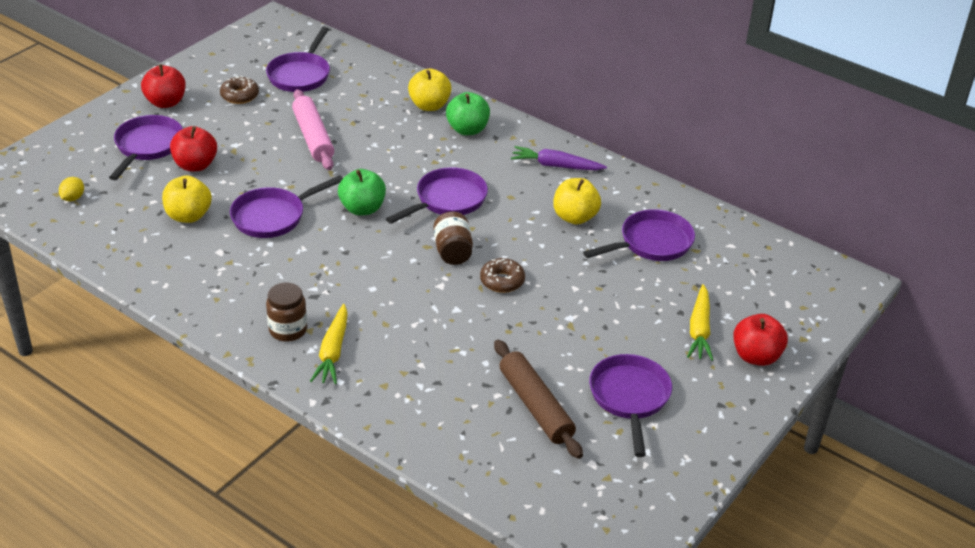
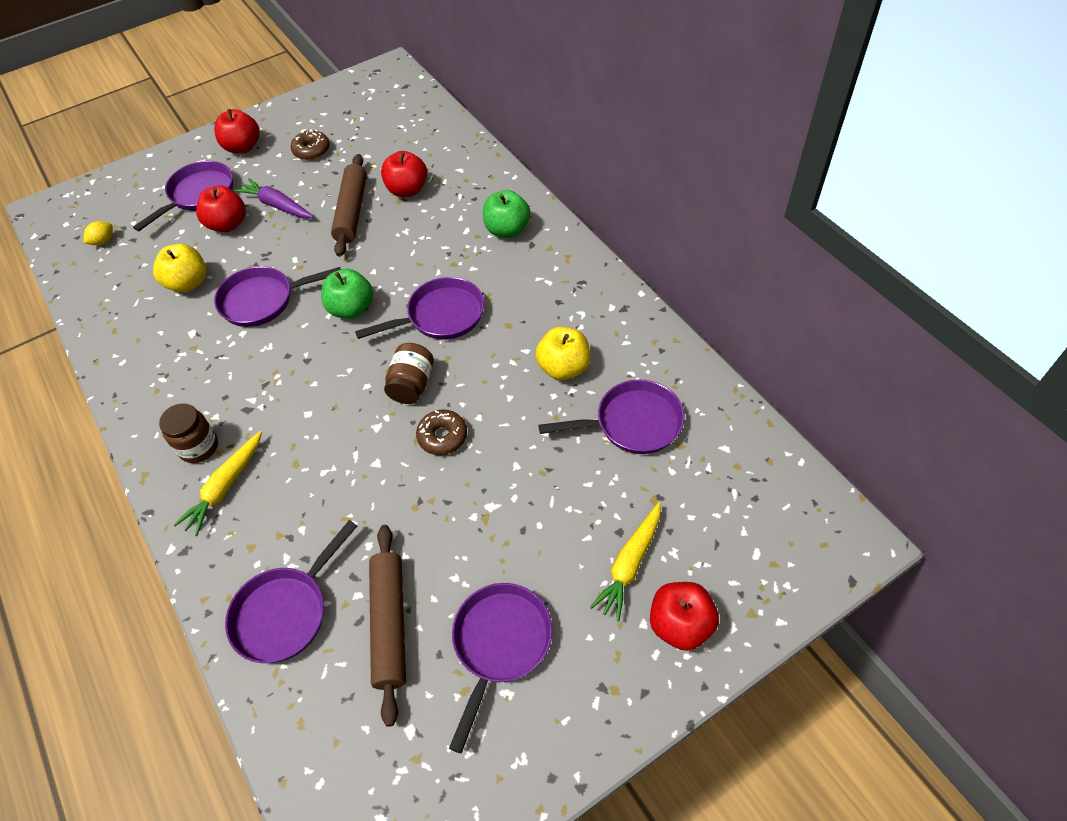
camera: 25 degrees right, 15 degrees up
(300, 75) = (380, 135): purple pan -> purple pan (286, 612)
(313, 137) = (351, 211): pink rolling pin -> brown rolling pin
(355, 113) = (407, 190): none -> red apple
(429, 105) = (484, 193): yellow apple -> none
(556, 166) = (577, 294): purple carrot -> purple carrot (277, 205)

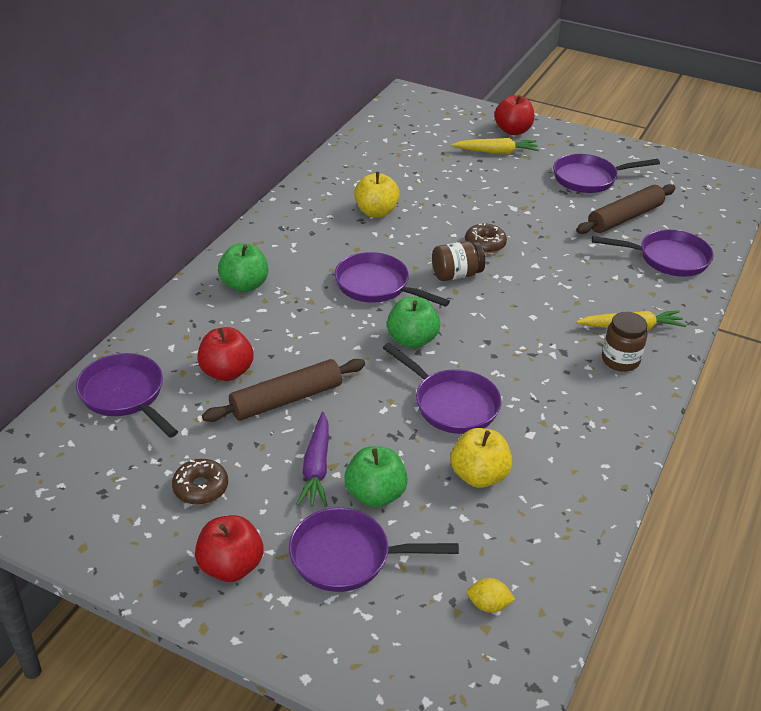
camera: 125 degrees left, 15 degrees down
(228, 224) = (375, 495): red apple -> green apple
(632, 423) = (398, 174): purple pan -> purple pan (125, 395)

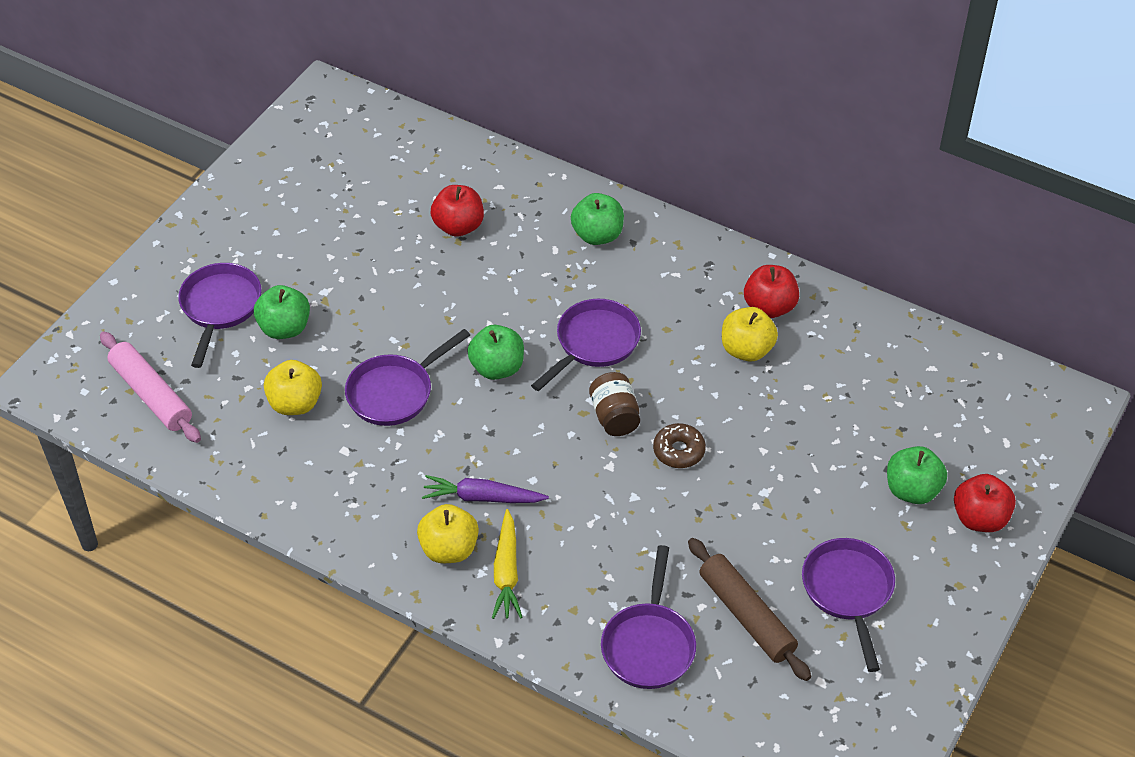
camera: 95 degrees right, 10 degrees up
(125, 395) = (433, 161): purple pan -> none
(201, 488) = (312, 216): brown donut -> none
(231, 566) = (225, 237): red apple -> red apple (769, 307)
(286, 399) = (415, 269): brown rolling pin -> none
(316, 467) = (324, 289): purple carrot -> purple carrot (482, 497)
(488, 605) = (152, 394): yellow lemon -> pink rolling pin
(496, 152) = (912, 490): yellow carrot -> green apple
(620, 360) = (449, 549): brown jar -> yellow apple

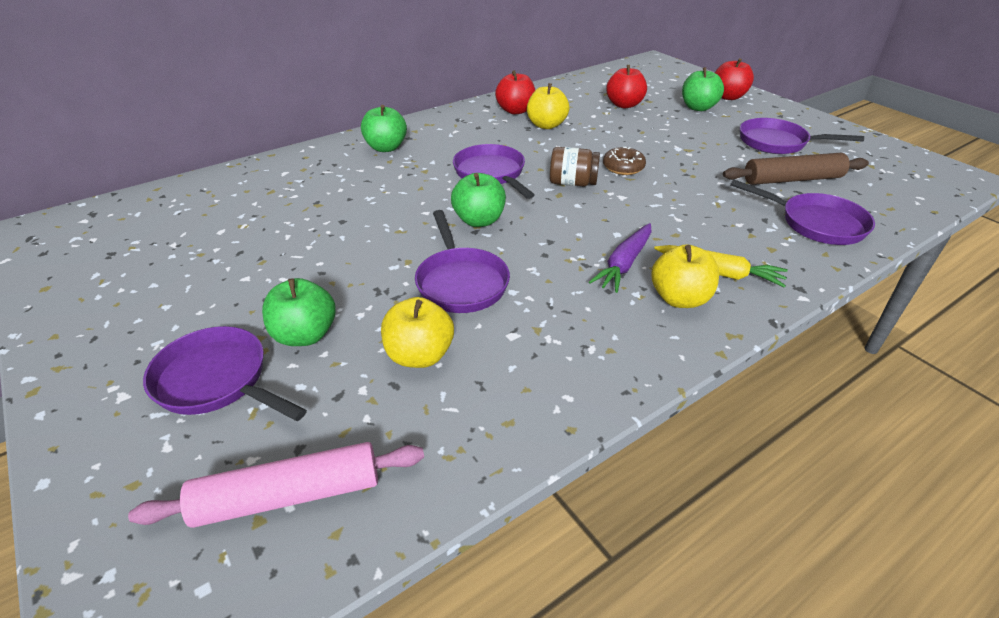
camera: 65 degrees left, 10 degrees down
(458, 226) = (302, 200): red apple -> red apple (624, 105)

